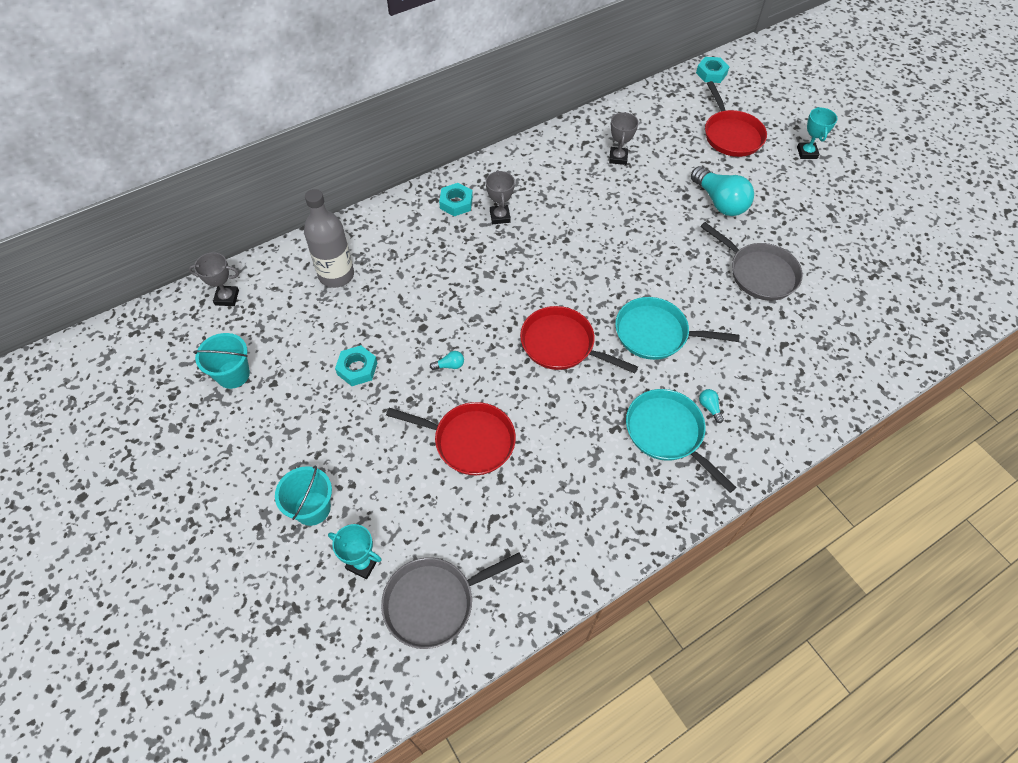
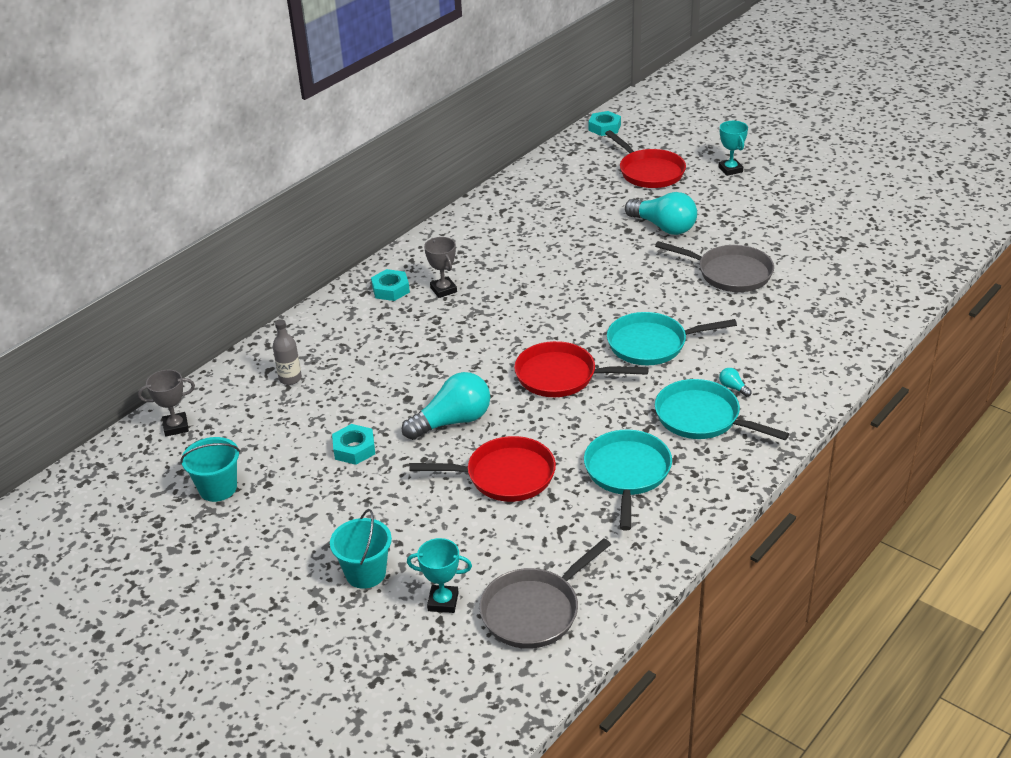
camera: 15 degrees left, 20 degrees down
(336, 275) = (290, 379): grey bottle -> grey bottle, size x0.56
(449, 365) = (452, 421): turquoise light bulb -> turquoise light bulb, size x2.47
(575, 475) = (627, 473): none -> turquoise pan
(618, 158) = (543, 215): grey trophy -> none

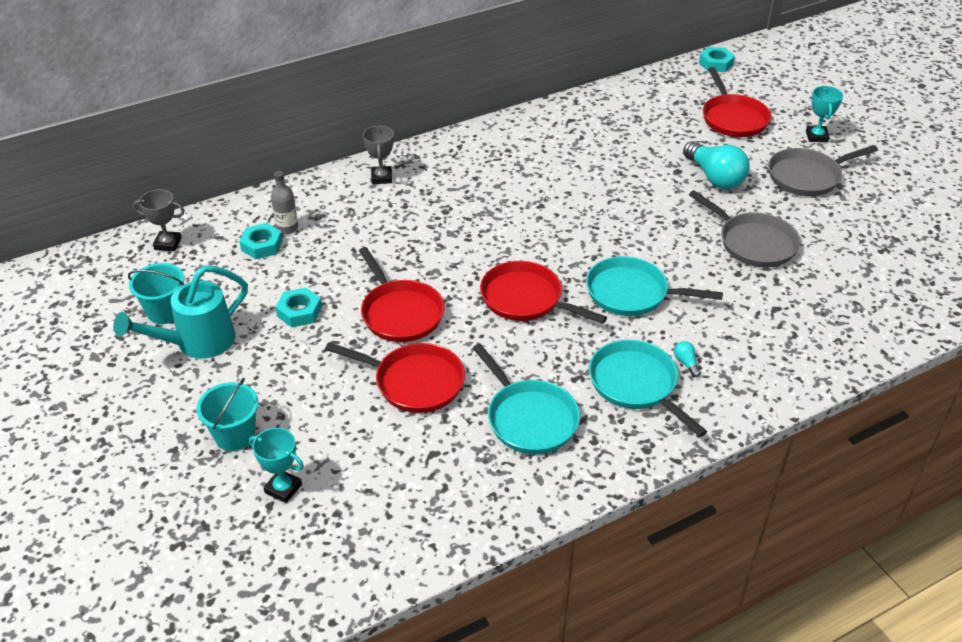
camera: 20 degrees right, 5 degrees up
(271, 505) = (198, 342): none -> turquoise watering can
(390, 289) = (424, 169): turquoise nut -> turquoise nut (262, 245)
(443, 290) = (470, 182): grey trophy -> grey trophy (381, 178)
(452, 421) = (400, 313): turquoise light bulb -> red pan
(534, 610) = (358, 528): grey pan -> grey pan (807, 176)
(627, 473) = (529, 418): turquoise pan -> turquoise pan turned 120 degrees clockwise

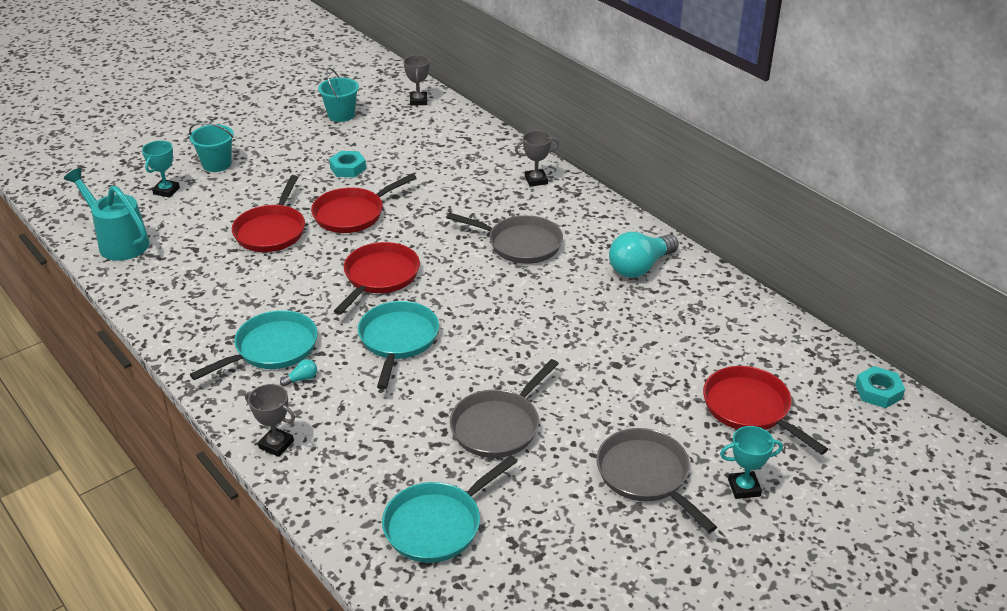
camera: 80 degrees right, 5 degrees down
(198, 342) = (309, 133): turquoise watering can -> turquoise watering can (119, 242)
(262, 245) = (425, 139): turquoise nut -> none
(287, 228) = (450, 146): grey bottle -> none
(492, 201) = (520, 244): none -> grey pan
(529, 418) = (231, 291): turquoise pan -> turquoise pan (437, 524)
(714, 177) = (614, 394): turquoise light bulb -> turquoise light bulb (640, 267)
(733, 118) = (750, 408): red pan -> red pan turned 75 degrees clockwise
(781, 383) = (276, 444): none -> grey trophy

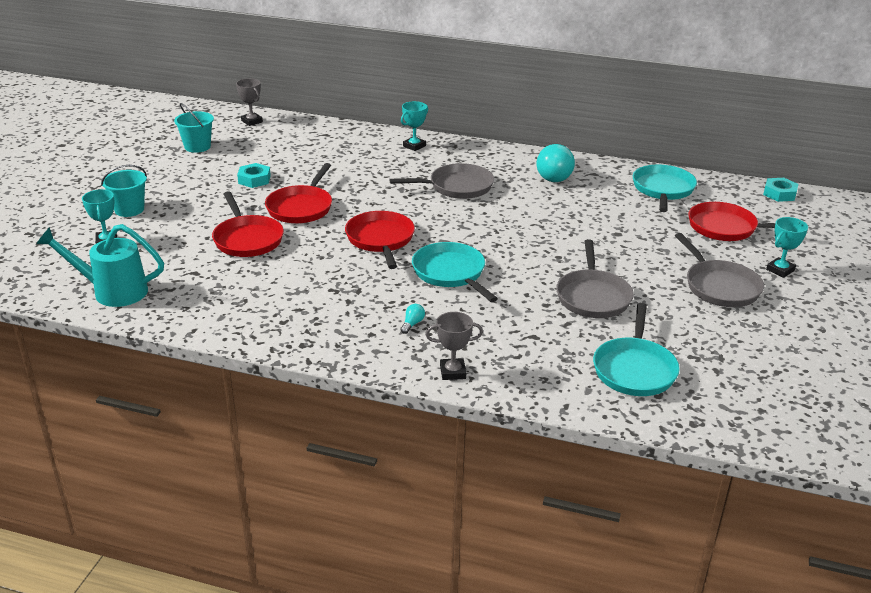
camera: 35 degrees left, 5 degrees down
(272, 349) = (360, 314): turquoise pan -> turquoise pan (663, 190)
(536, 180) = (414, 146): grey trophy -> turquoise trophy
(646, 475) = (719, 286): grey pan -> grey pan turned 135 degrees counterclockwise

